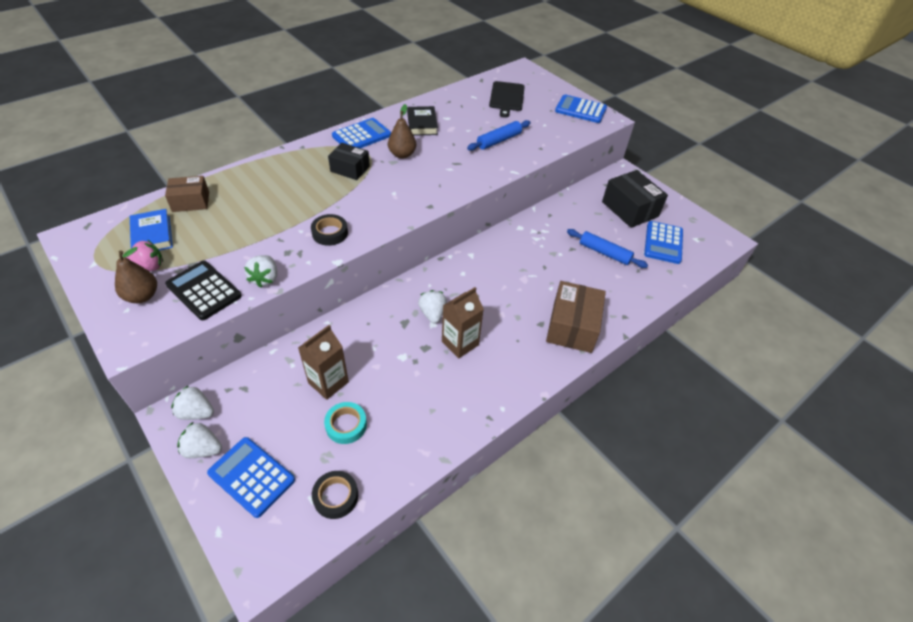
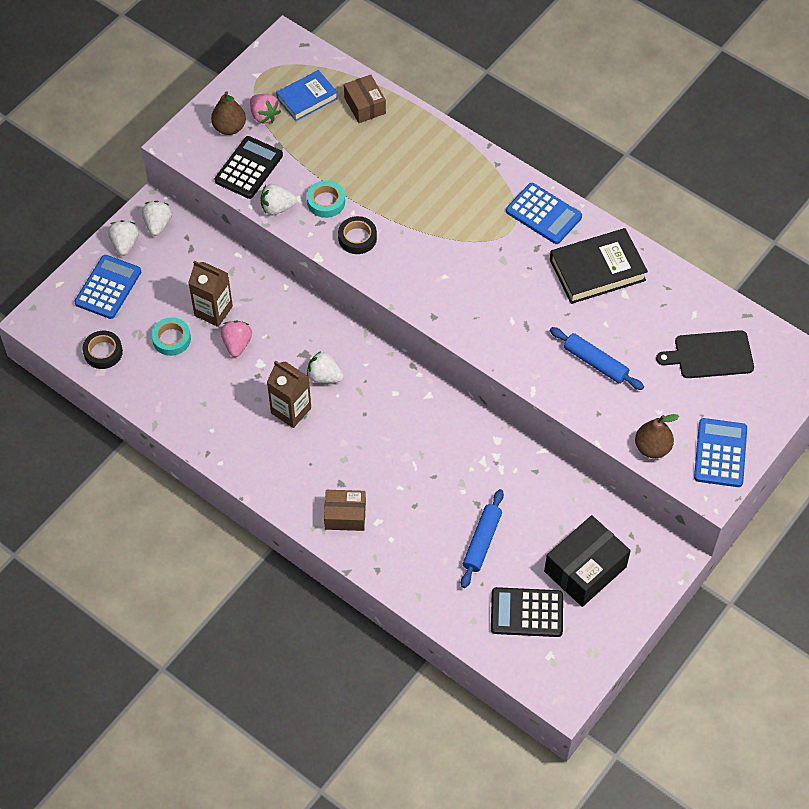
camera: 80 degrees right, 10 degrees up
(279, 245) = (326, 202): none -> turquoise tape
(350, 169) = (472, 222): black box -> none
(374, 370) = (237, 344): none -> pink strawberry
(402, 154) = (521, 265): brown pear -> brown pear (652, 448)
(422, 124) = (597, 270): black book -> black book, size x1.52
(432, 313) = (324, 376): white strawberry -> white strawberry turned 135 degrees counterclockwise
(572, 327) = (345, 515): brown box -> brown box, size x0.62
(663, 243) = (526, 612): blue calculator -> black calculator

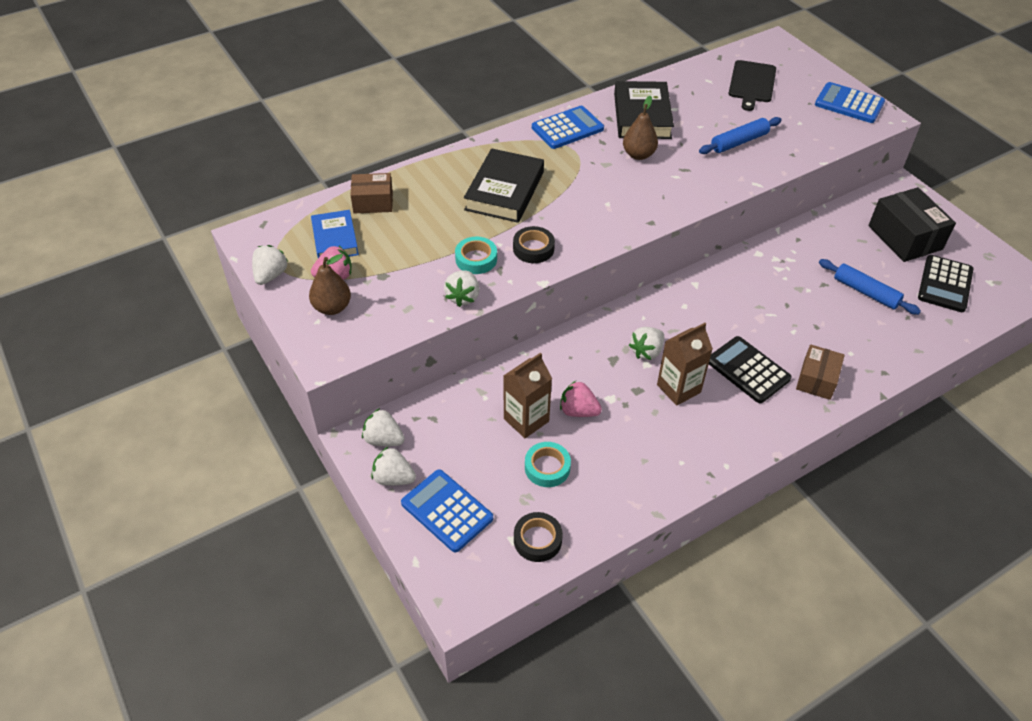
camera: 70 degrees left, 10 degrees down
(247, 75) = (271, 275): none -> white strawberry
(249, 168) = (397, 306): black calculator -> black calculator (748, 370)
(425, 193) = (504, 191): none -> black book
(652, 448) = (835, 135): brown pear -> brown pear (638, 155)

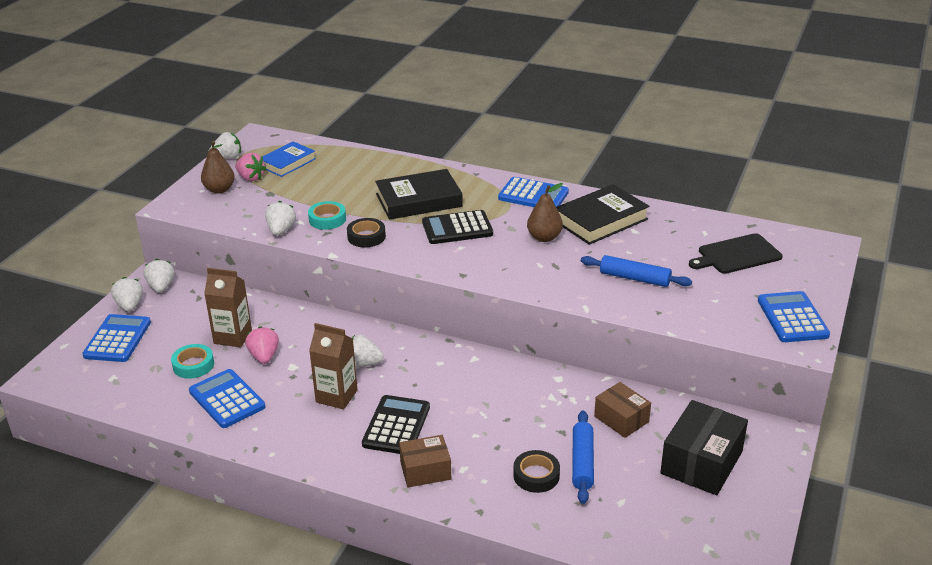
camera: 55 degrees right, 15 degrees down
(373, 202) = (342, 159): brown box -> brown box (621, 419)
(463, 297) = (281, 230): white strawberry -> white strawberry turned 120 degrees clockwise
(537, 540) = (120, 388): black tape -> black tape (536, 475)
(623, 464) = (227, 399): none -> blue calculator
(945, 284) = (661, 514): black calculator -> black calculator (457, 228)

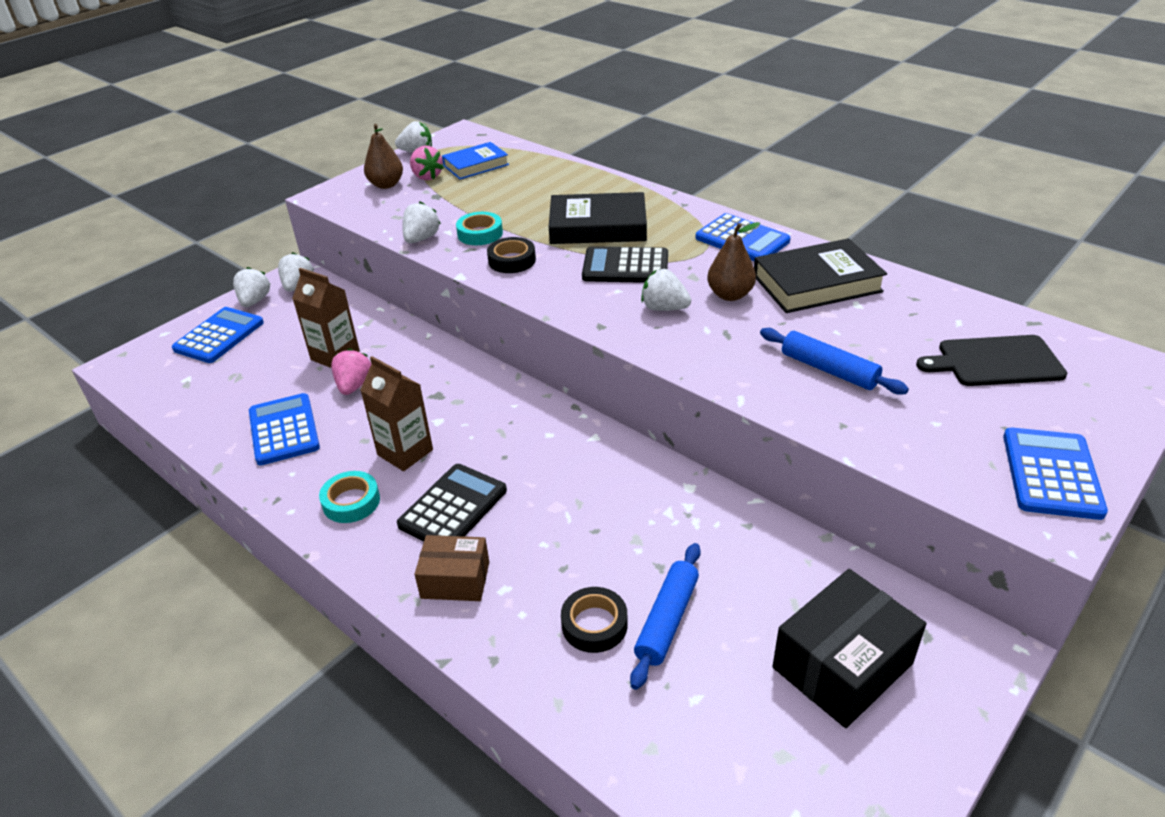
camera: 20 degrees right, 5 degrees up
(193, 365) = (274, 381): turquoise tape -> turquoise tape (351, 502)
(363, 364) = (457, 417): white strawberry -> white strawberry (664, 308)
(621, 419) = (750, 567): brown box -> none

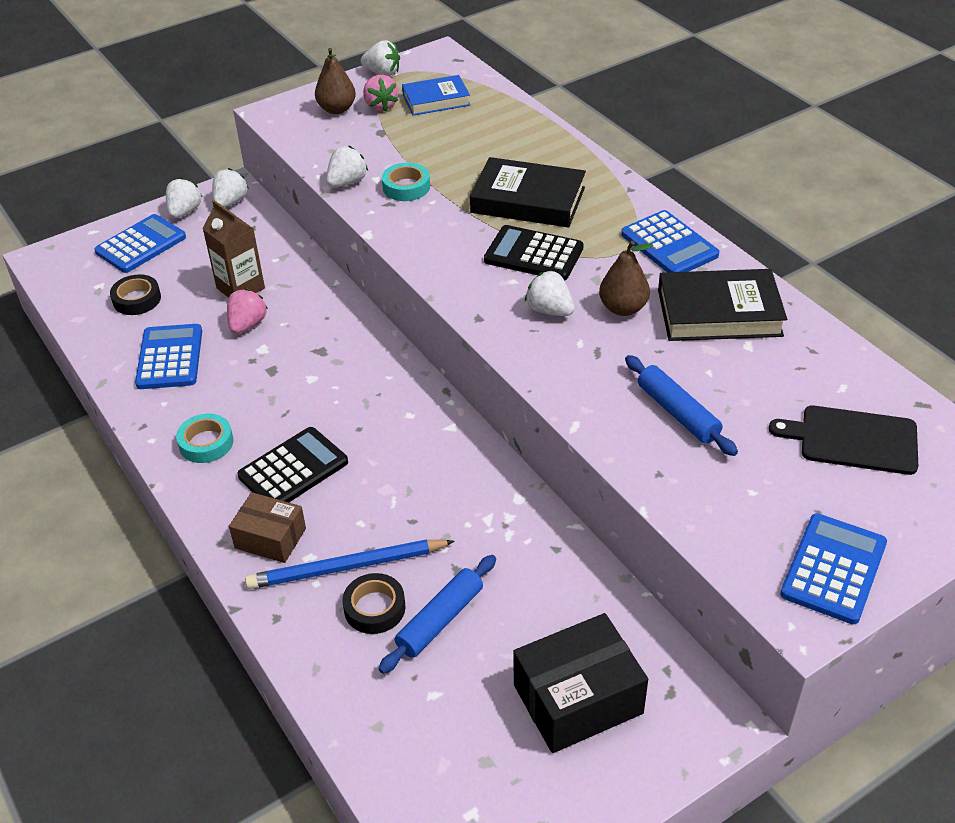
camera: 15 degrees right, 5 degrees up
(405, 452) = (270, 404): brown carton -> none
(512, 260) = (424, 225): black tape -> black tape (137, 299)
(548, 590) = (347, 567): none -> blue pencil

